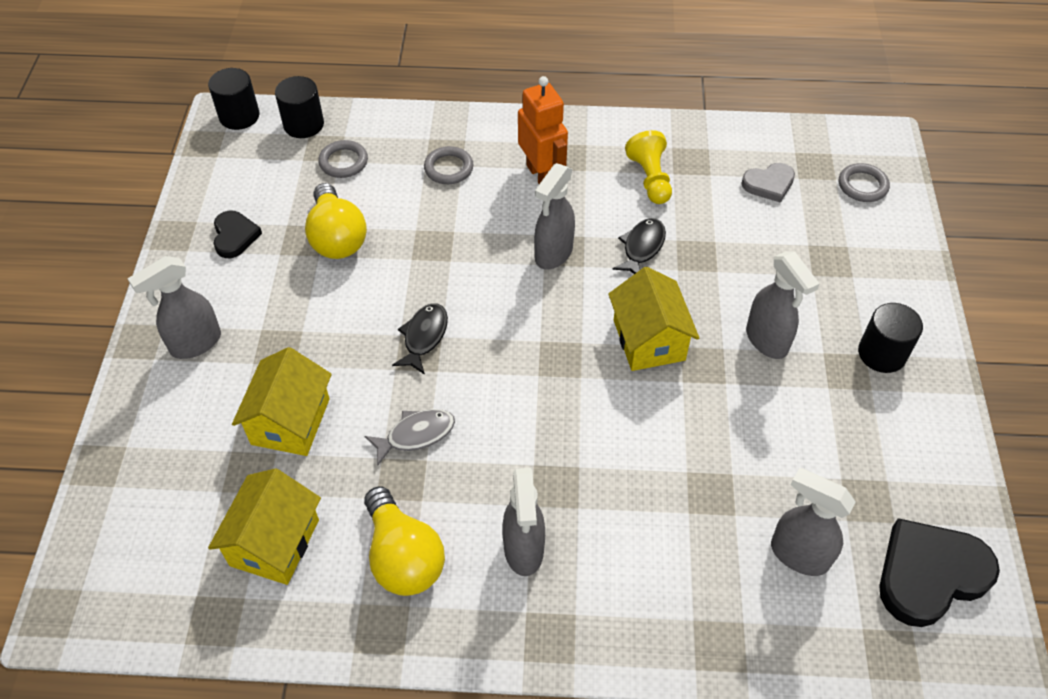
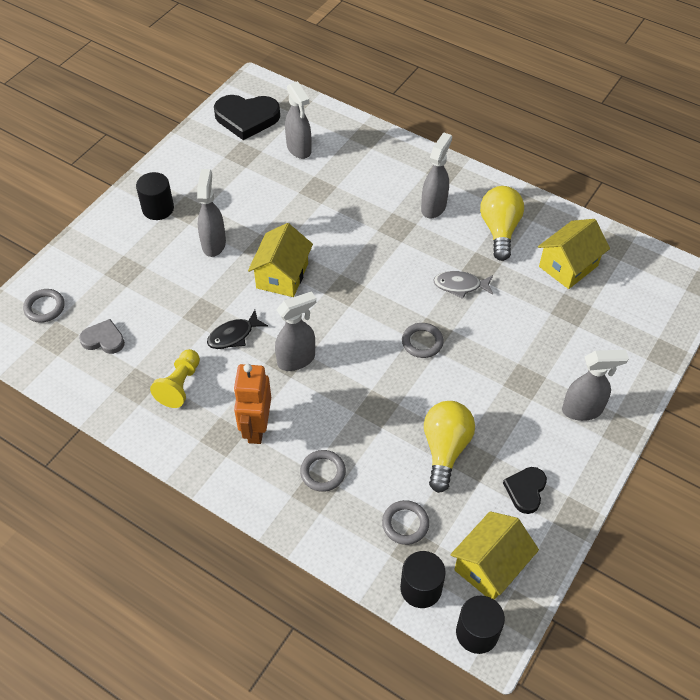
camera: 150 degrees left, 0 degrees up
(290, 421) = (534, 327): yellow house -> yellow house (490, 566)
(424, 337) = (422, 342): black fish -> grey ring

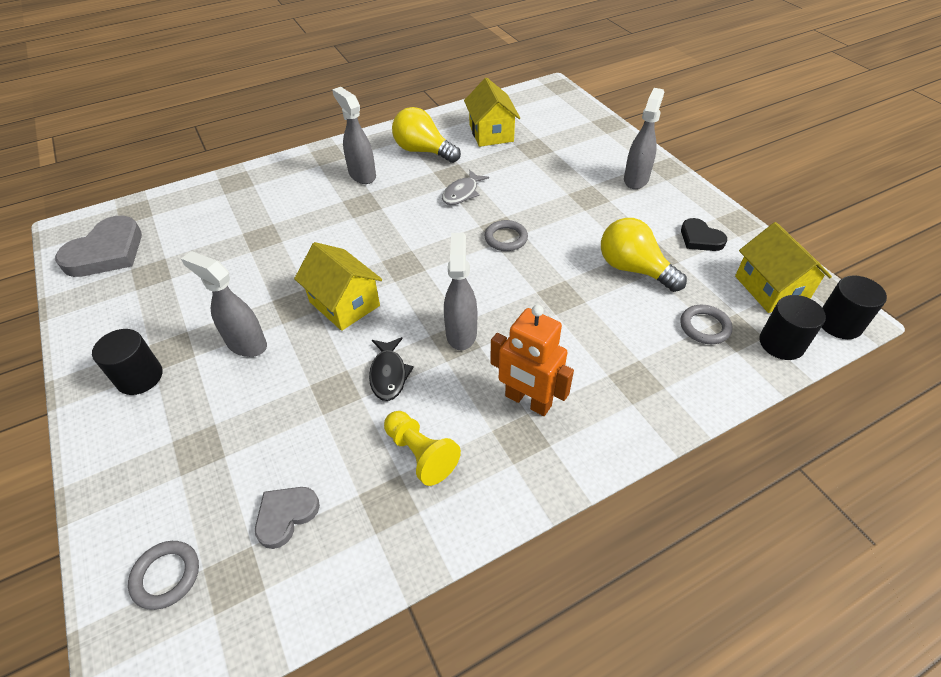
camera: 60 degrees left, 5 degrees down
(247, 118) = (106, 252): black heart -> grey heart
(299, 149) = (196, 230): grey spray bottle -> none
(323, 472) = (615, 366): grey ring -> none

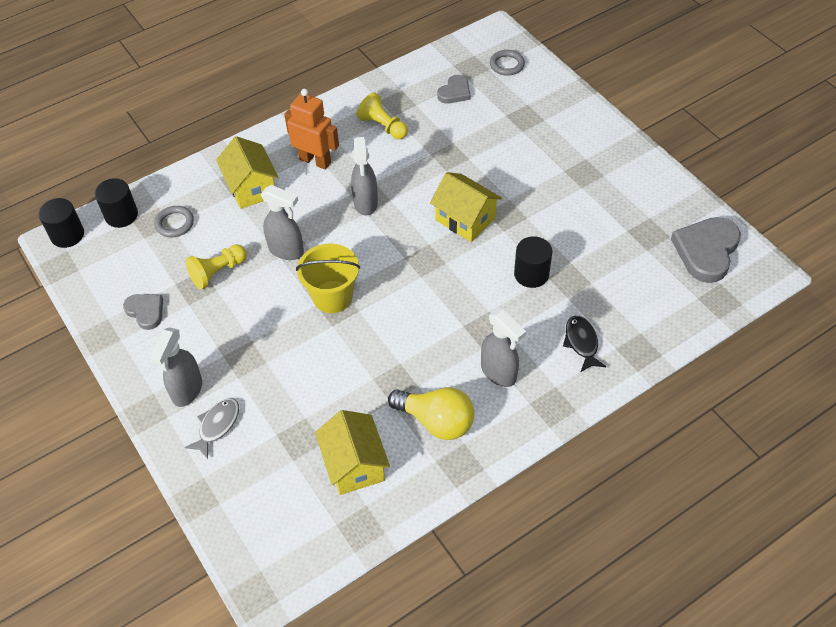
camera: 175 degrees right, 5 degrees up
(140, 377) = (593, 153): black cylinder -> black cylinder (531, 274)
(246, 344) = (529, 181): grey spray bottle -> grey spray bottle (286, 250)
(389, 374) = (414, 169): black fish -> black fish (581, 343)
(462, 193) = (381, 353): grey fish -> grey fish (217, 426)
(506, 238) = (332, 297): grey ring -> yellow bucket
(633, 269) = (218, 272): yellow light bulb -> yellow pawn
(700, 238) = (146, 312): black heart -> grey heart
(771, 288) = (105, 262): yellow house -> yellow house (251, 188)

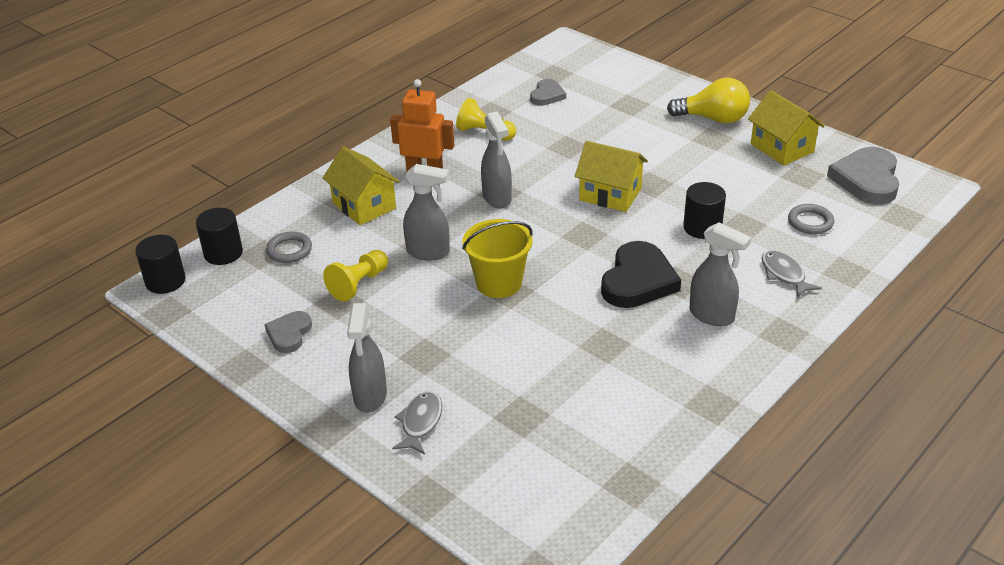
camera: 15 degrees left, 15 degrees down
(146, 312) = (289, 334): grey heart -> grey heart turned 105 degrees counterclockwise
(354, 464) = (595, 427): yellow house -> yellow house (782, 148)
(436, 421) = (667, 370): yellow light bulb -> yellow light bulb (713, 119)
(451, 320) = (638, 280): none -> black heart
(507, 65) = (590, 67): grey ring -> grey ring (810, 222)
(581, 343) = (784, 274): black fish -> grey fish

